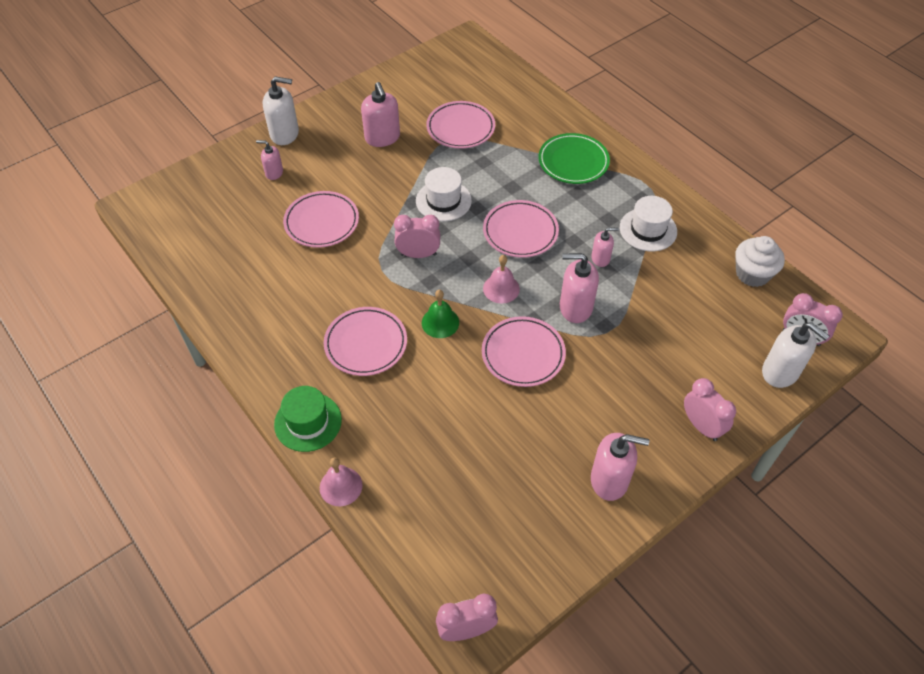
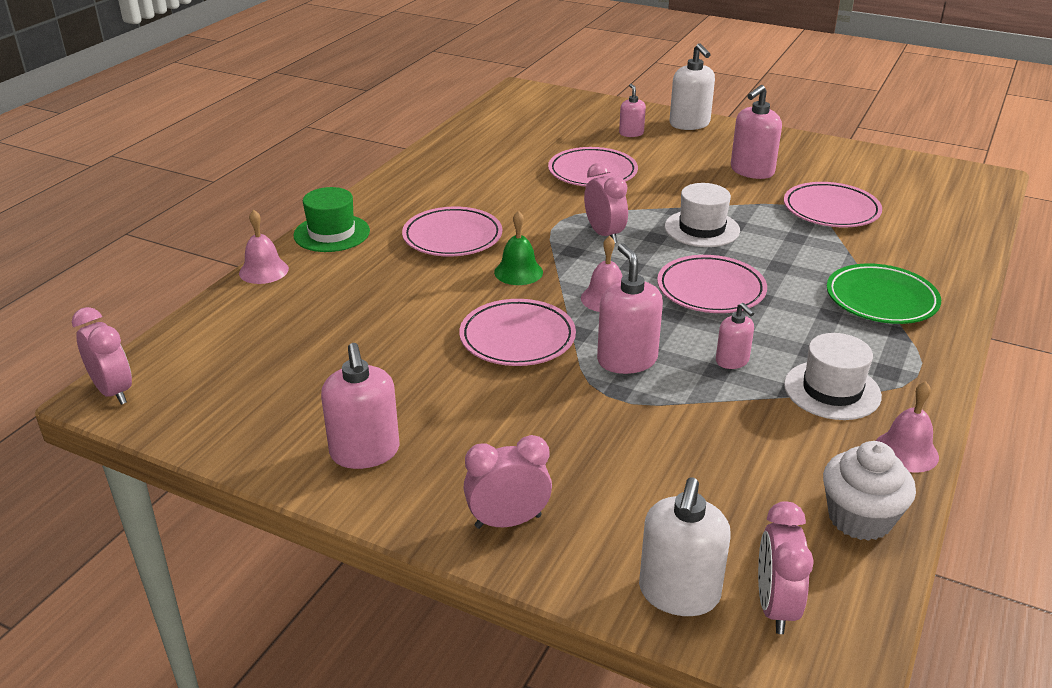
camera: 65 degrees right, 20 degrees down
(701, 426) = (508, 521): pink clock -> pink clock turned 135 degrees counterclockwise
(710, 228) = (906, 451): none -> pink bell

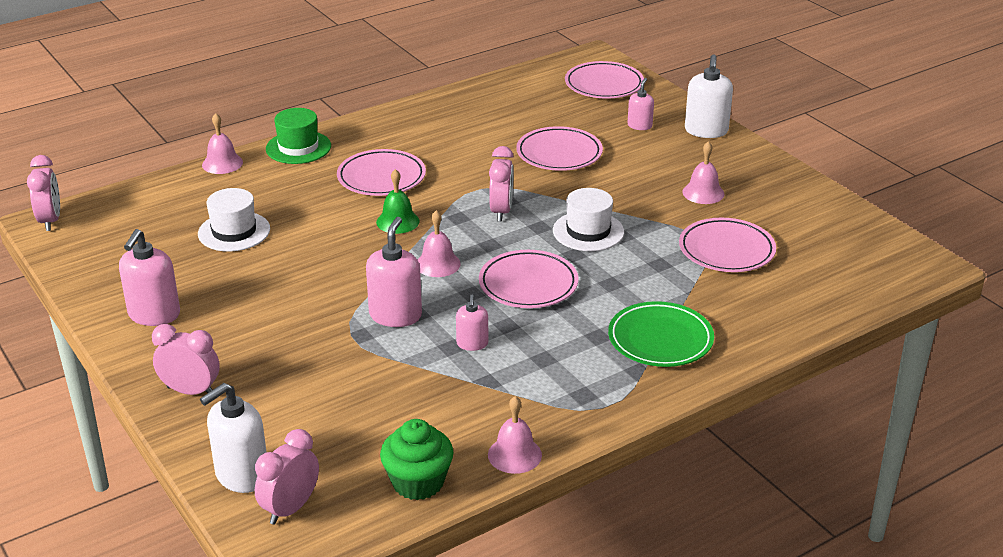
camera: 30 degrees right, 0 degrees up
(517, 338) = (337, 272): pink plate -> pink plate (604, 85)
(751, 171) = (703, 193): pink soap dispenser -> pink bell
(832, 390) = (519, 392): white hat -> white hat (234, 231)
(859, 518) = (418, 482): white cupcake -> green cupcake

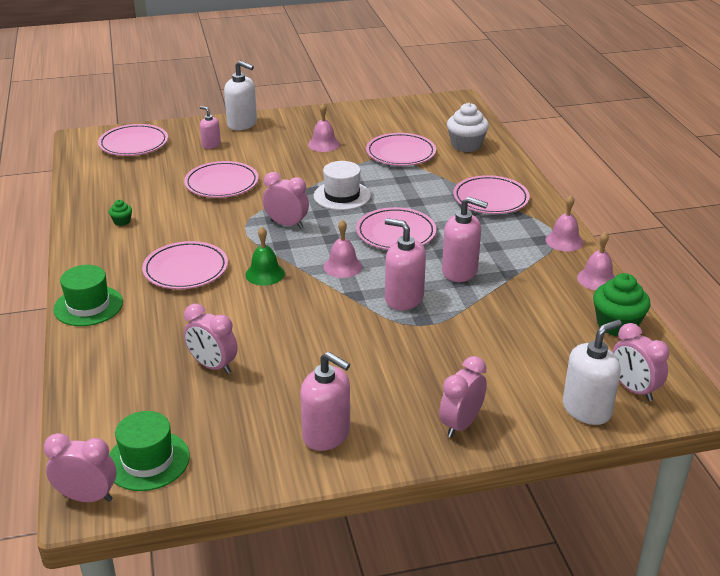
camera: 70 degrees left, 0 degrees up
(98, 235) = (148, 460): none -> green hat
(222, 163) = (74, 357): pink bell -> pink bell (564, 241)
(234, 231) = (213, 366): white hat -> pink clock
(241, 475) = (587, 409): white soap dispenser -> white soap dispenser turned 105 degrees counterclockwise
(447, 122) = (122, 221): none -> green cupcake
(472, 344) = (460, 271): pink soap dispenser -> pink soap dispenser, size x1.72
(660, 339) = (490, 199): green plate -> pink plate
(795, 296) = (466, 145): none -> white cupcake

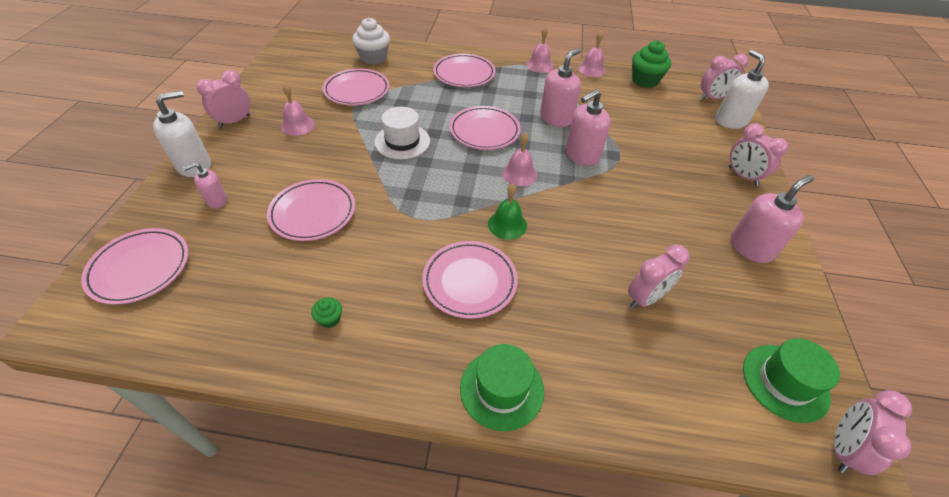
camera: 70 degrees left, 15 degrees up
(287, 224) = (428, 188): pink clock -> pink clock (234, 121)

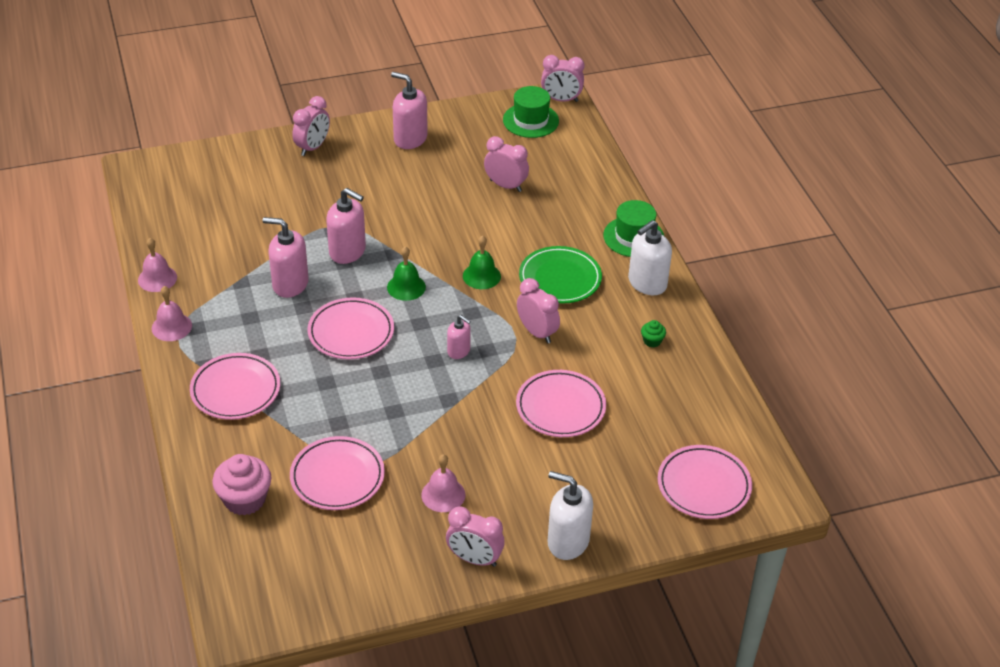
camera: 115 degrees left, 5 degrees down
(217, 200) = (598, 487): pink soap dispenser -> pink soap dispenser (459, 351)
(373, 58) = (245, 499): white cupcake -> pink cupcake
(402, 141) = (412, 390): white hat -> none
(469, 281) = (560, 279): pink plate -> green plate
(519, 173) = (406, 287): pink bell -> green bell
(645, 80) = (160, 230): green cupcake -> none
(712, 98) = (173, 175): pink clock -> pink clock (537, 332)
(730, 121) = (216, 160): white soap dispenser -> white soap dispenser (647, 283)

